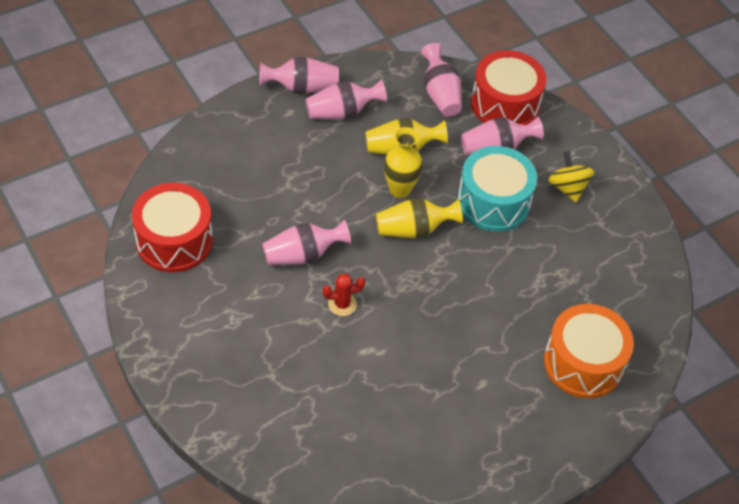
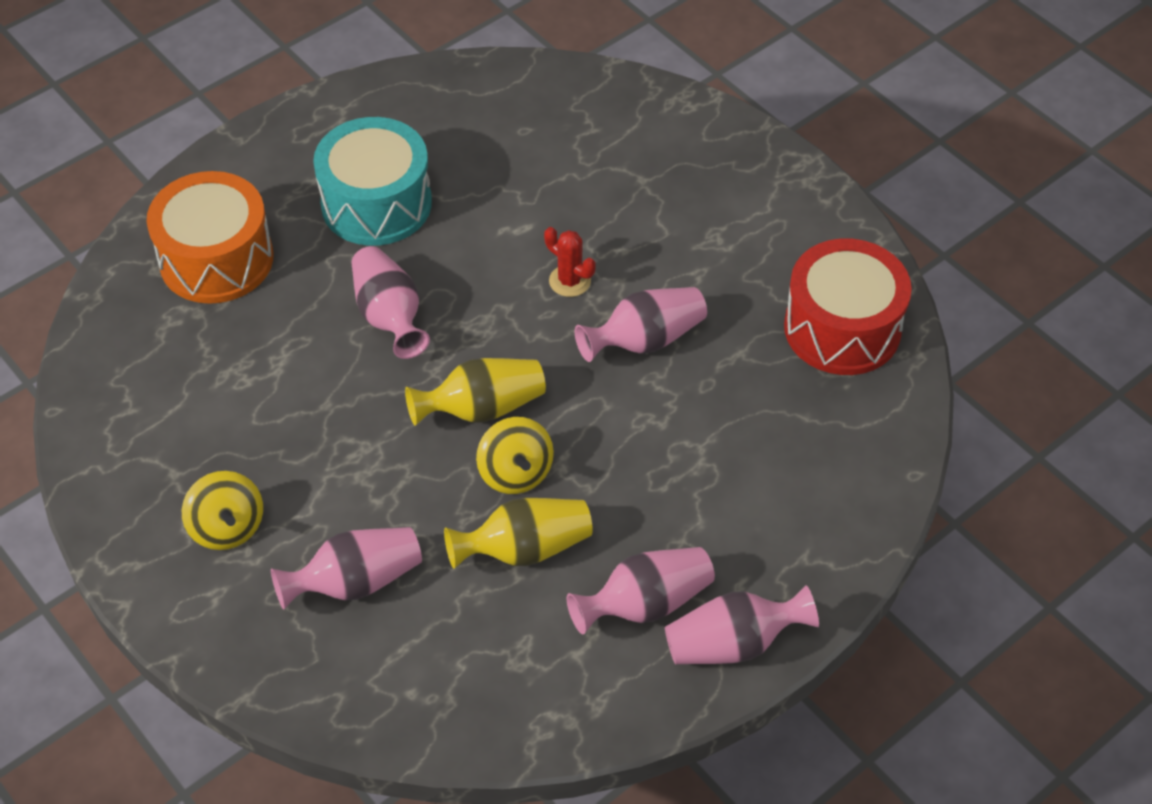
camera: 175 degrees right, 0 degrees up
(342, 304) = (570, 281): red cactus -> red cactus turned 60 degrees clockwise
(400, 189) = (515, 472): yellow vase -> yellow spinning top
(440, 94) = (469, 681): pink vase -> pink vase (389, 316)
(493, 202) = (356, 478): turquoise drum -> turquoise drum (376, 203)
(505, 104) = (343, 682): red drum -> none

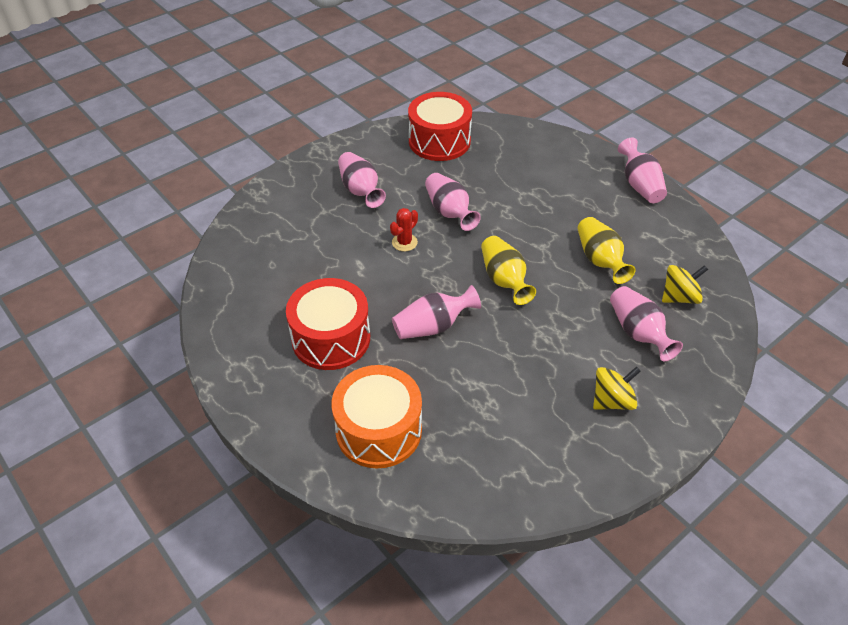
camera: 90 degrees left, 5 degrees down
(376, 203) = (331, 338): turquoise drum -> red drum
(515, 472) = (549, 264): yellow spinning top -> yellow spinning top (679, 297)
(645, 603) = (624, 214): pink vase -> pink vase (360, 190)

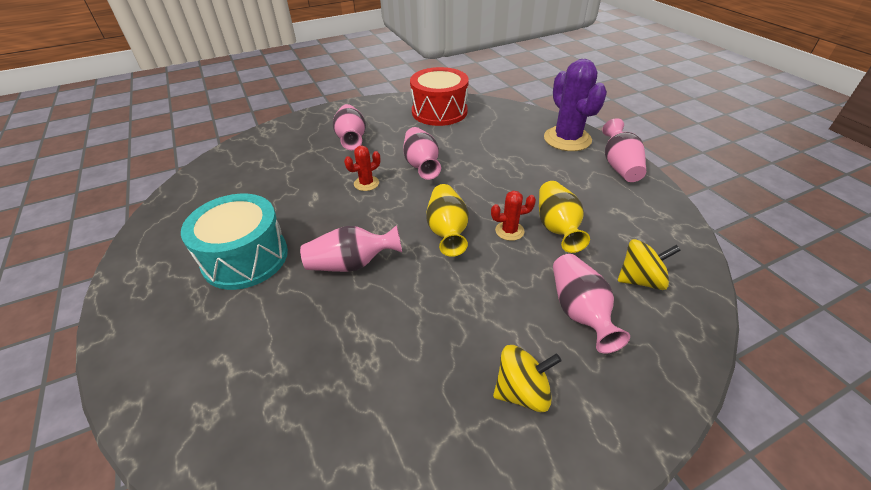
camera: 15 degrees right, 5 degrees down
(331, 338) = (245, 258): red drum -> turquoise drum
(379, 430) = (229, 367): orange drum -> none
(560, 271) = (509, 231): none -> red cactus
(583, 160) = (567, 139): none -> purple cactus

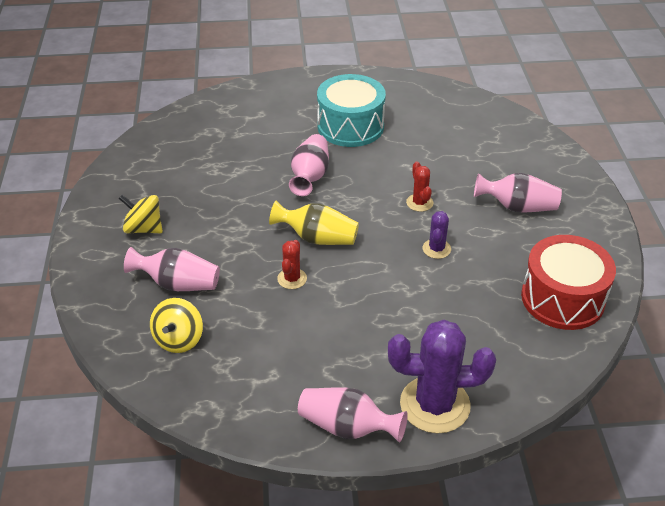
camera: 110 degrees right, 0 degrees up
(421, 164) = (436, 249): pink vase -> purple cactus
(522, 391) = (144, 228): yellow spinning top -> yellow spinning top turned 105 degrees clockwise
(557, 227) = (277, 314): yellow vase -> none

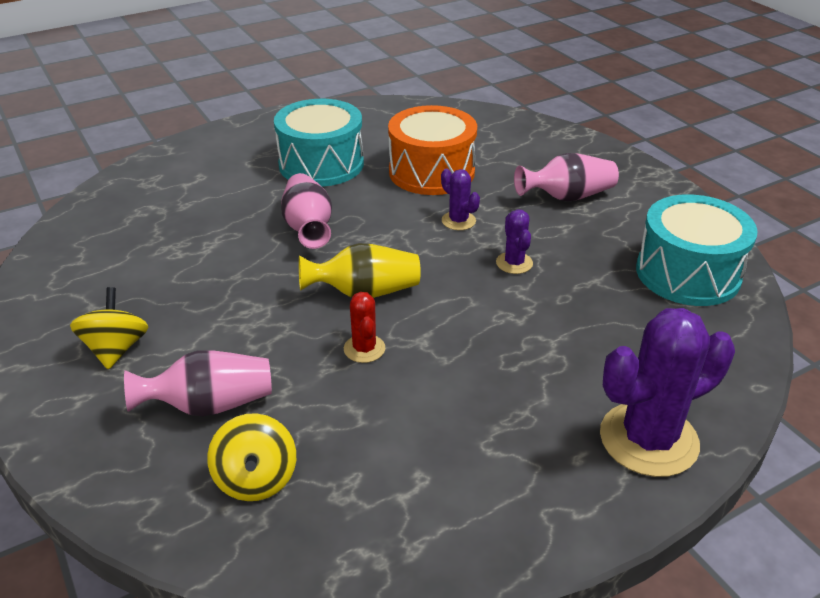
camera: 25 degrees left, 5 degrees down
(144, 228) = (116, 349): yellow spinning top -> yellow spinning top turned 90 degrees clockwise
(347, 427) = (566, 510): pink vase -> none
(419, 203) = (458, 221): red cactus -> purple cactus
(427, 156) = (431, 172): none -> orange drum
(562, 298) = (687, 273): red drum -> turquoise drum

